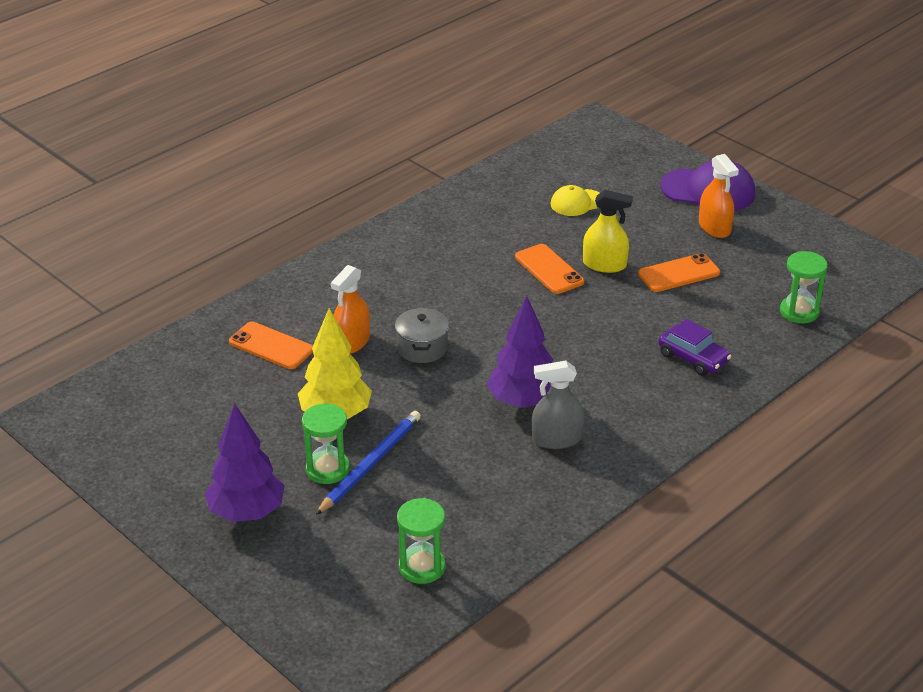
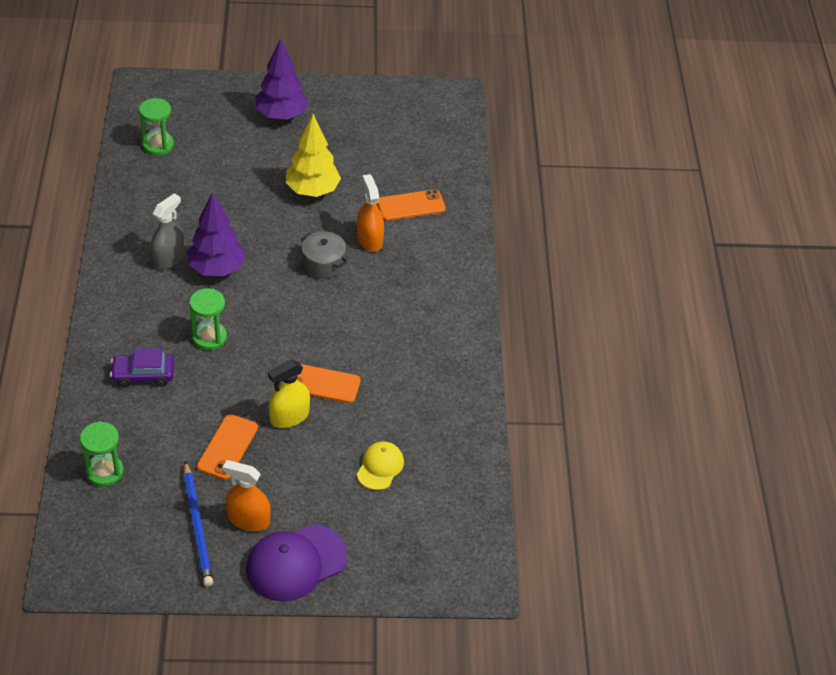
camera: 130 degrees right, 10 degrees up
(327, 469) = (273, 160): green hourglass -> green hourglass (209, 337)
(370, 464) = (254, 177): blue pencil -> blue pencil (197, 526)

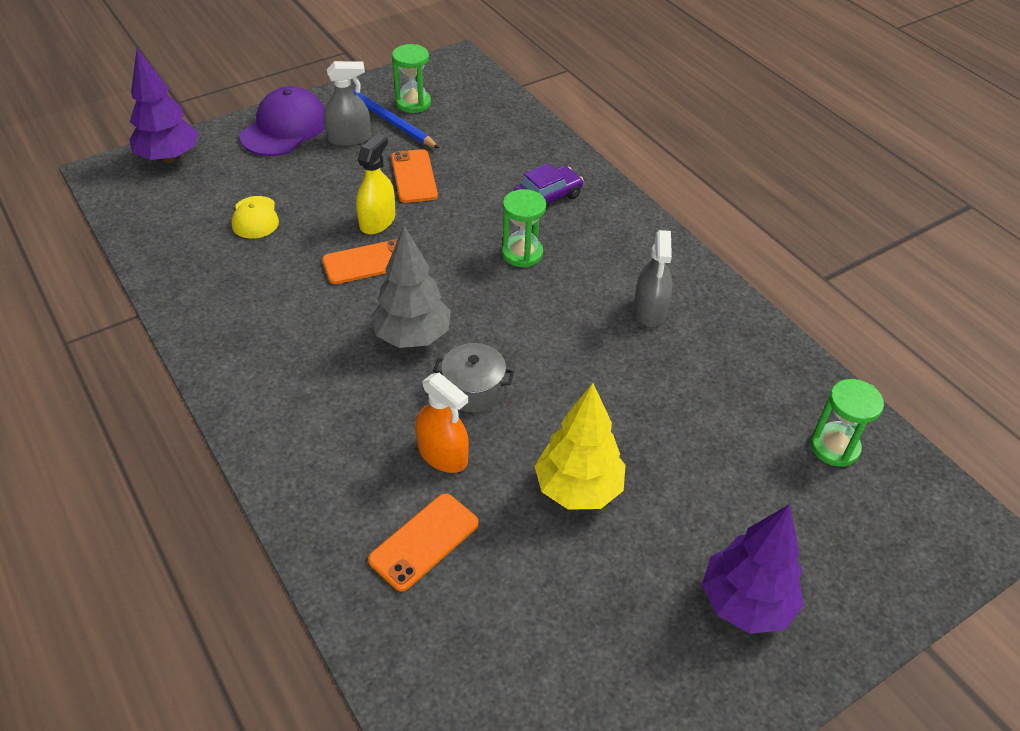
camera: 150 degrees right, 0 degrees up
(104, 472) = (499, 122): green hourglass -> green hourglass (413, 103)
(216, 269) = (588, 324): purple tree -> purple tree (169, 158)
(248, 519) = (349, 138): orange spray bottle -> grey spray bottle
(334, 314) = (412, 337): none -> grey tree

